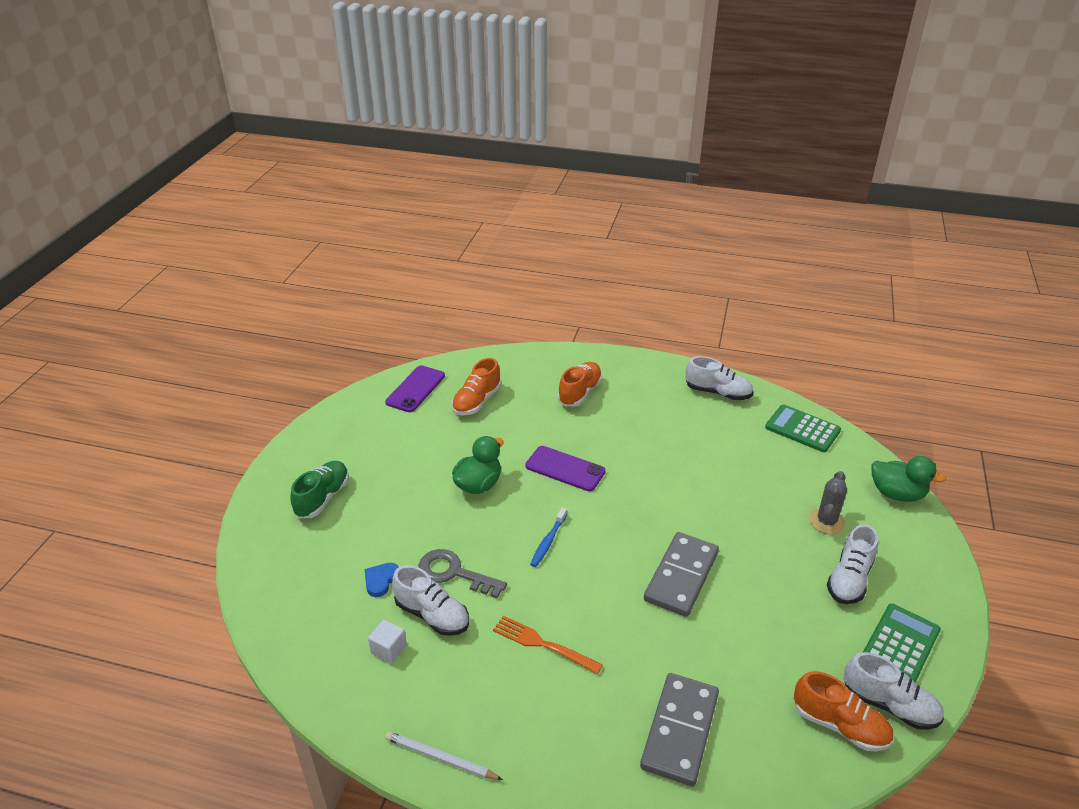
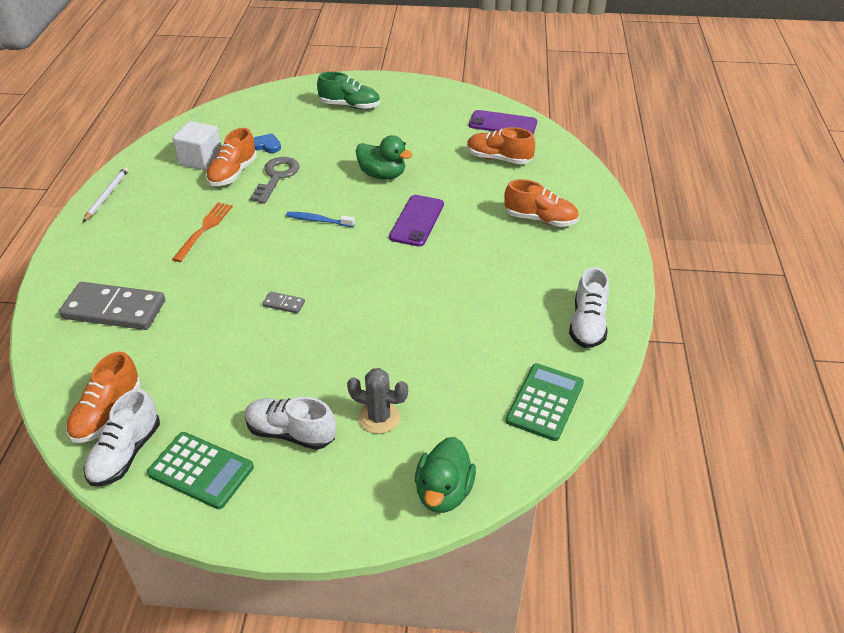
camera: 80 degrees right, 5 degrees up
(388, 649) = (201, 160): white cube -> white cube, size x1.67
(432, 615) = (233, 173): white shoe -> orange shoe
(681, 576) = (284, 304): grey domino -> grey domino, size x0.42

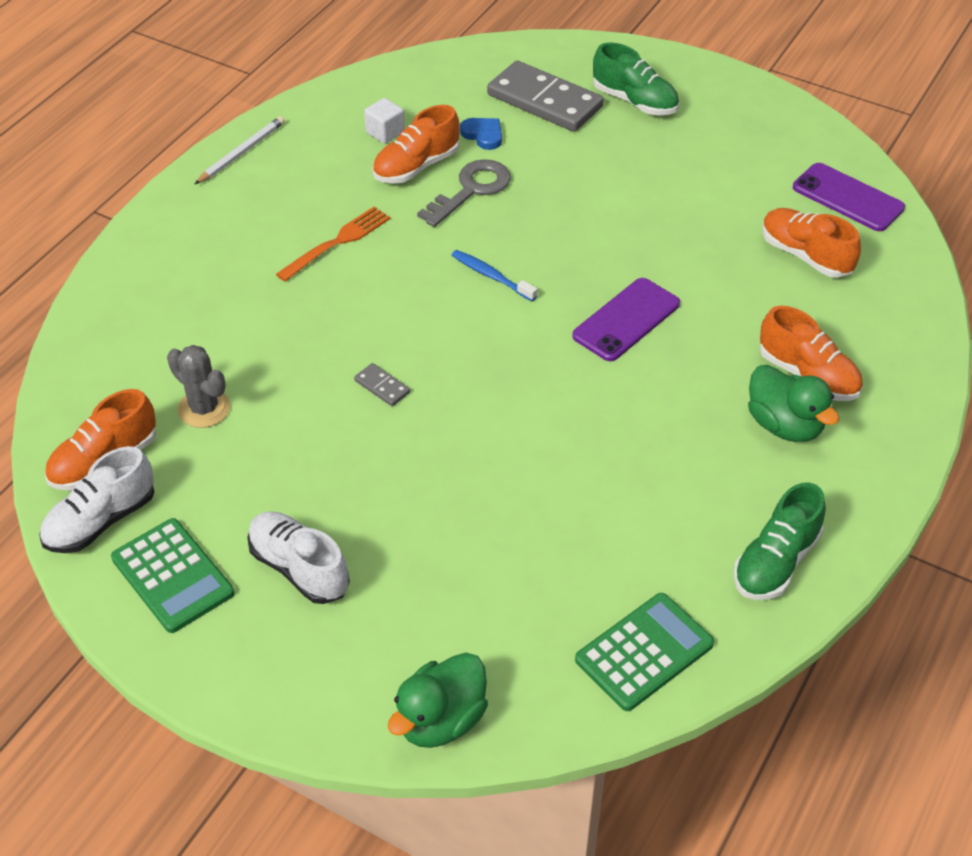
camera: 25 degrees right, 5 degrees up
(114, 309) = (175, 323): grey domino -> grey domino (544, 101)
(201, 160) = (385, 132): white cube -> white cube, size x0.60
(379, 417) = (416, 589): grey cactus -> grey cactus (204, 408)
(382, 175) = (618, 231): green duck -> green duck (784, 425)
(588, 324) = (776, 562): white shoe -> green shoe

